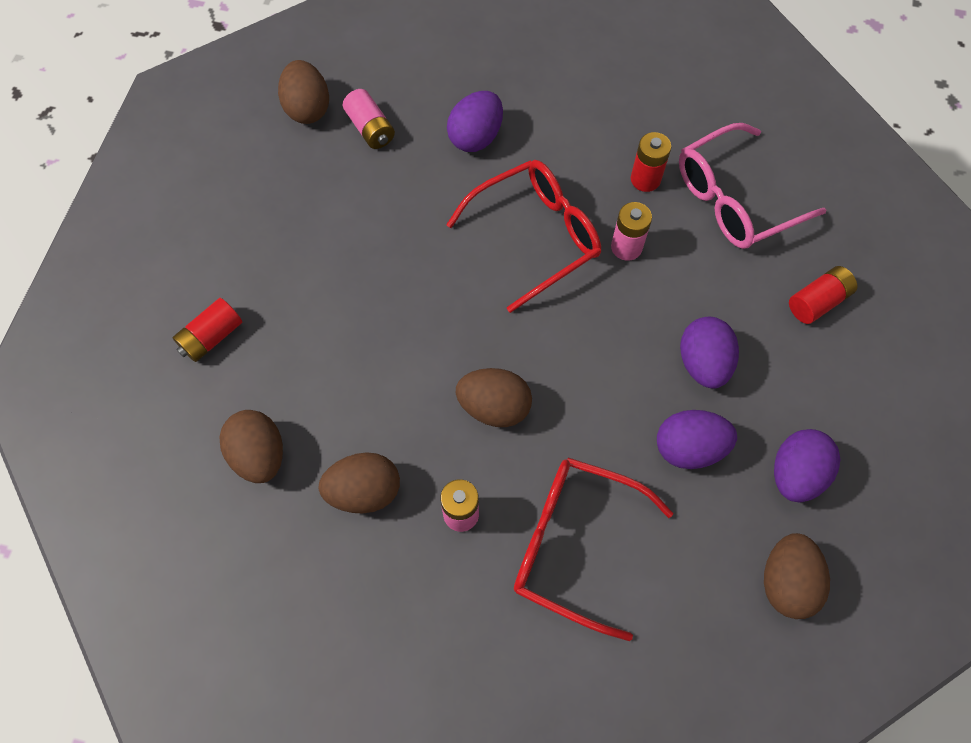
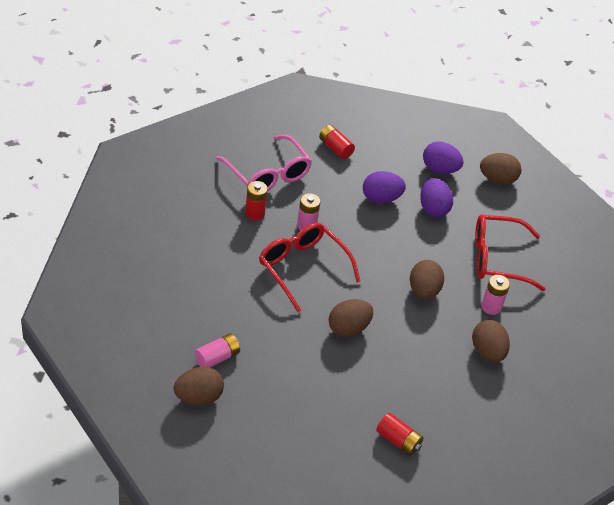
camera: 100 degrees left, 20 degrees down
(259, 455) = (475, 406): brown egg -> brown egg (348, 328)
(476, 137) = (223, 297): purple egg -> none
(574, 544) = (497, 259): red glasses -> red glasses turned 75 degrees clockwise

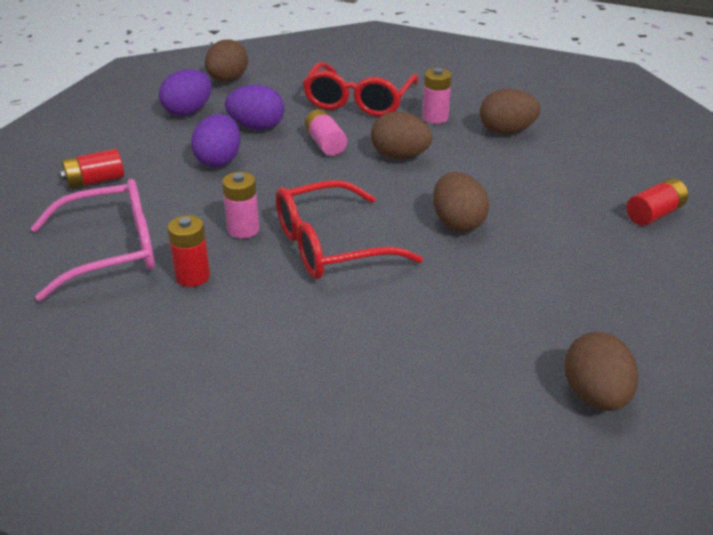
camera: 70 degrees left, 10 degrees down
(217, 358) = (507, 362): pink battery -> pink battery (325, 144)

